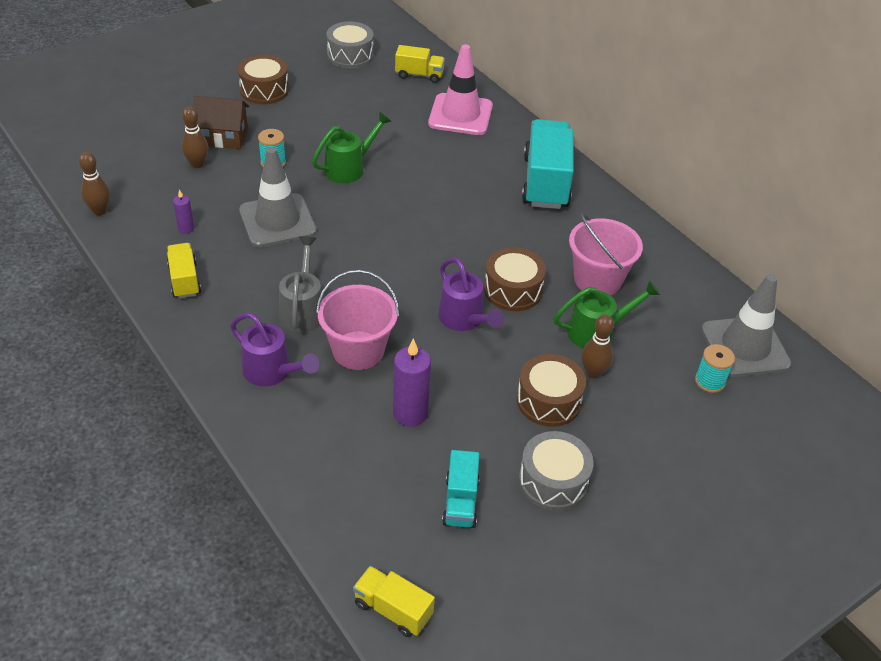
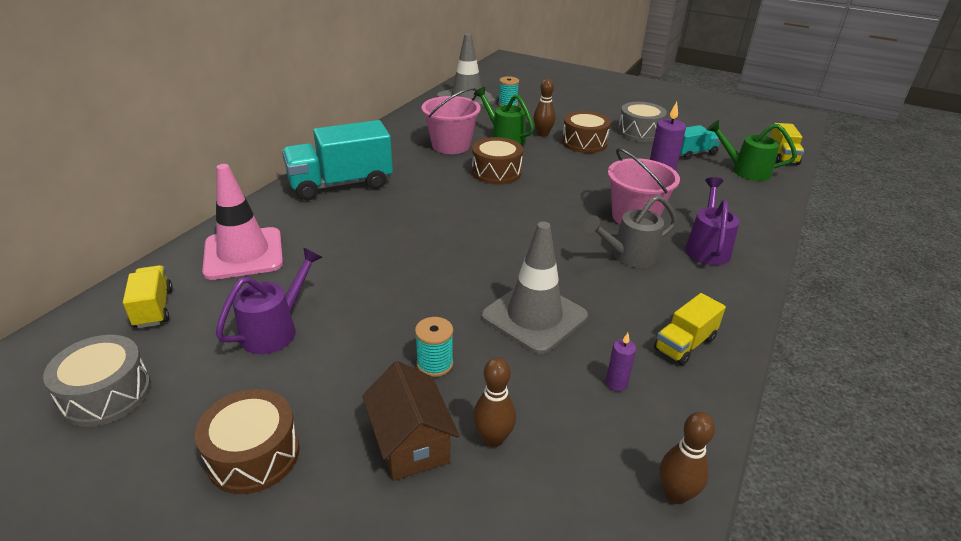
camera: 115 degrees left, 10 degrees down
(349, 168) = (400, 299): green watering can -> green watering can (745, 170)
(464, 320) = (549, 183): purple watering can -> purple watering can (275, 329)

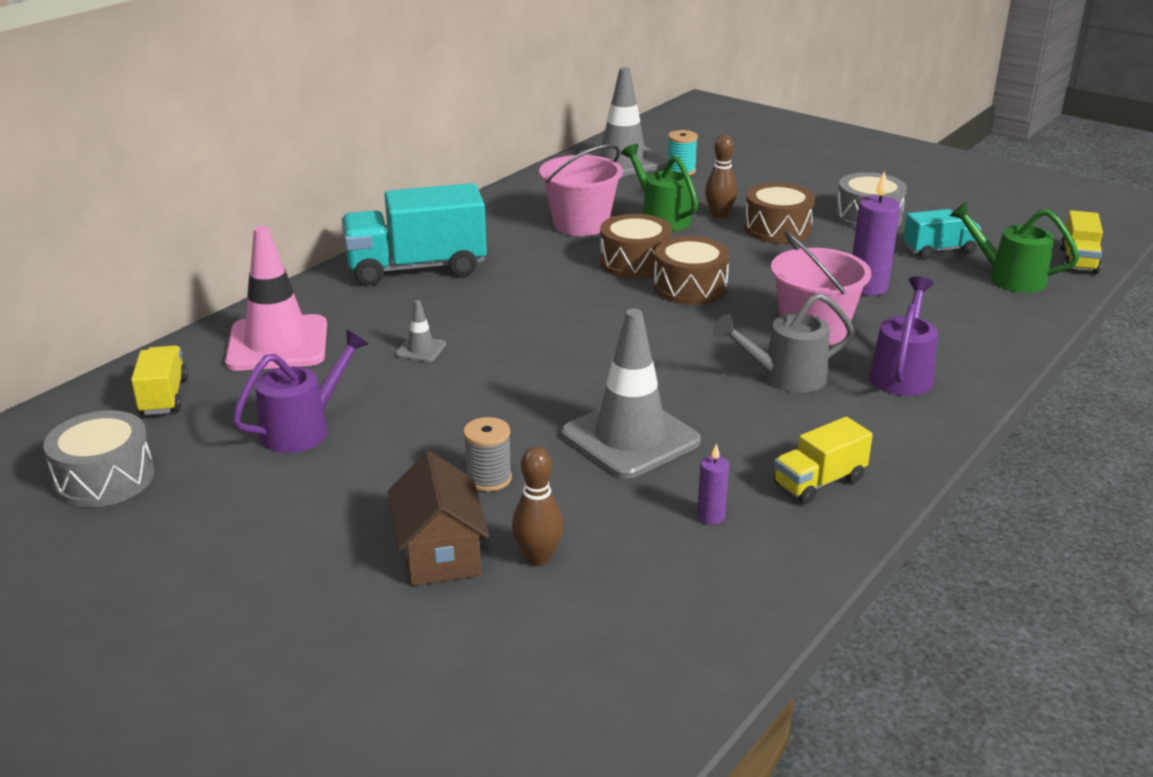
camera: 10 degrees right, 5 degrees down
(253, 455) = (260, 548): brown drum -> brown drum (690, 287)
(357, 251) = (421, 349): none -> grey traffic cone
(434, 364) = (489, 478): turquoise spool -> grey spool
(675, 494) = (740, 629): brown bowling pin -> none

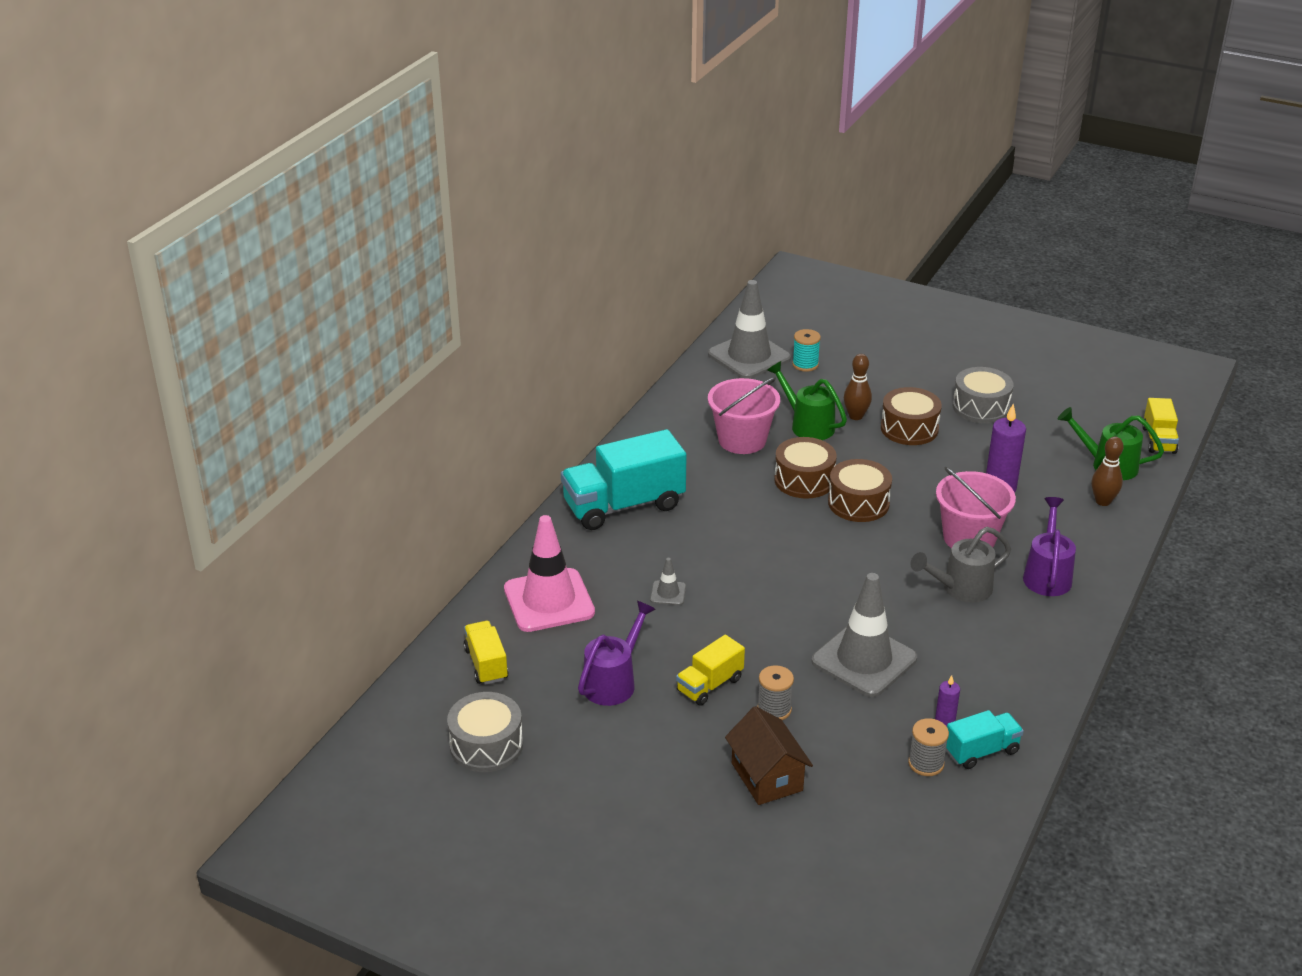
camera: 10 degrees left, 5 degrees up
(538, 558) = (837, 771): brown bowling pin -> brown bowling pin (1103, 501)
(666, 562) = (926, 763): none -> grey spool
(819, 482) = (1012, 683): yellow truck -> yellow truck (709, 685)
(939, 250) = (1047, 440): turquoise truck -> turquoise truck (981, 751)

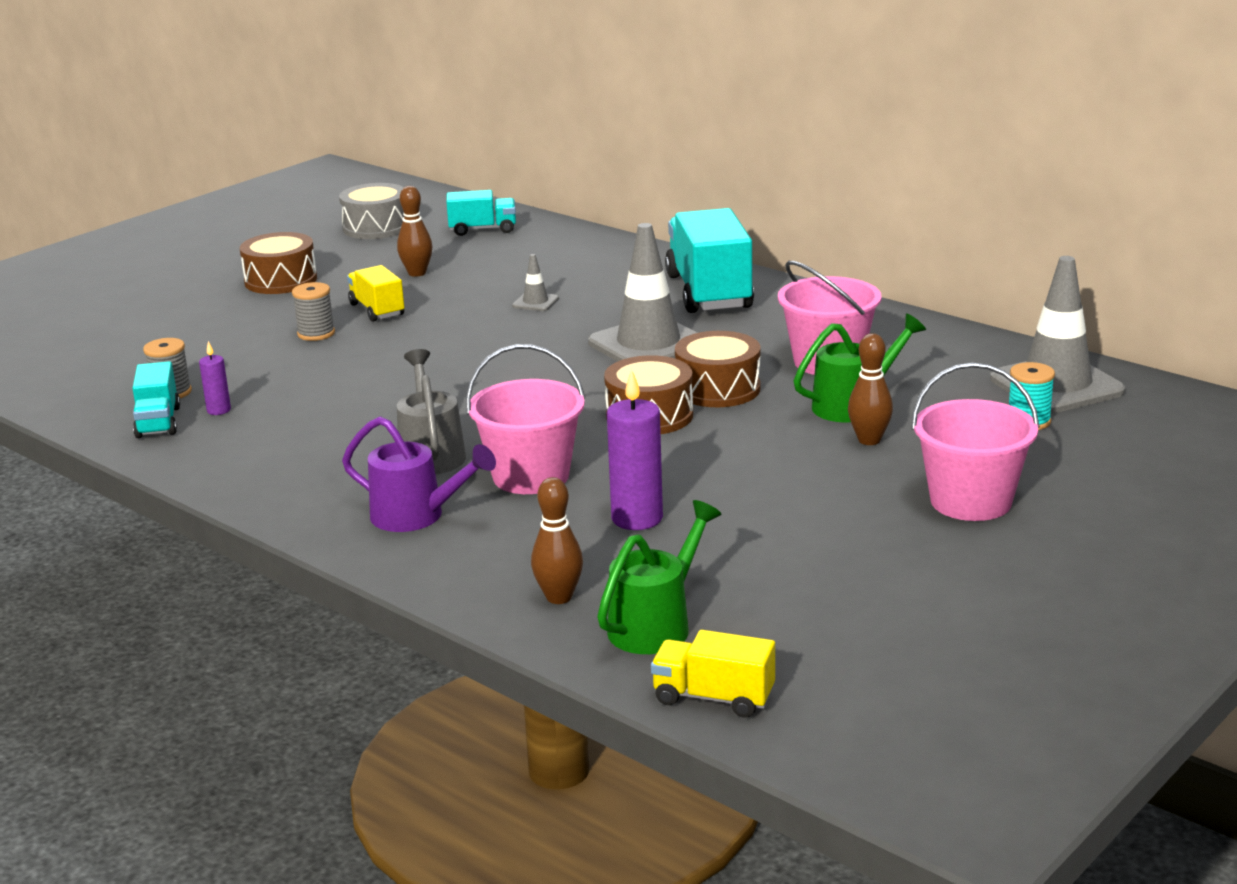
camera: 105 degrees right, 10 degrees down
(486, 664) = (482, 229): yellow truck -> turquoise truck
(549, 601) = (559, 254): pink traffic cone -> none
(614, 681) = (417, 273): purple watering can -> brown bowling pin
(767, 777) = (230, 322): brown house -> none
(864, 660) = (350, 383): grey traffic cone -> grey traffic cone (648, 344)
(909, 428) = (823, 474): brown drum -> brown drum (281, 280)
(916, 379) = (971, 501): none -> pink bucket
(980, 407) = (871, 542): grey drum -> none

